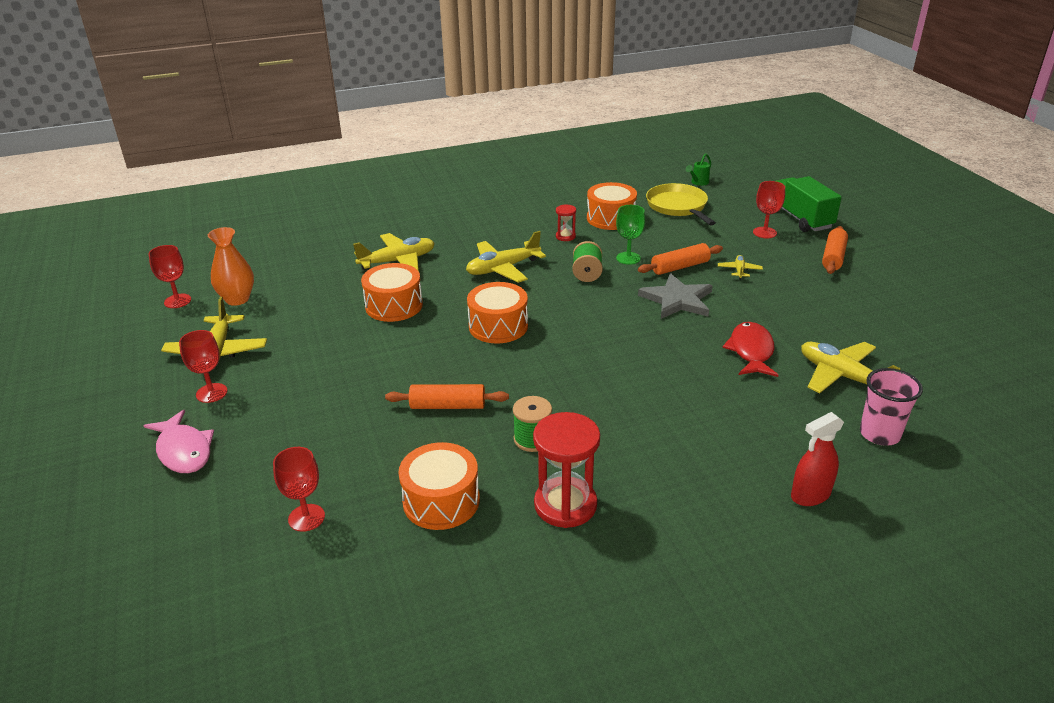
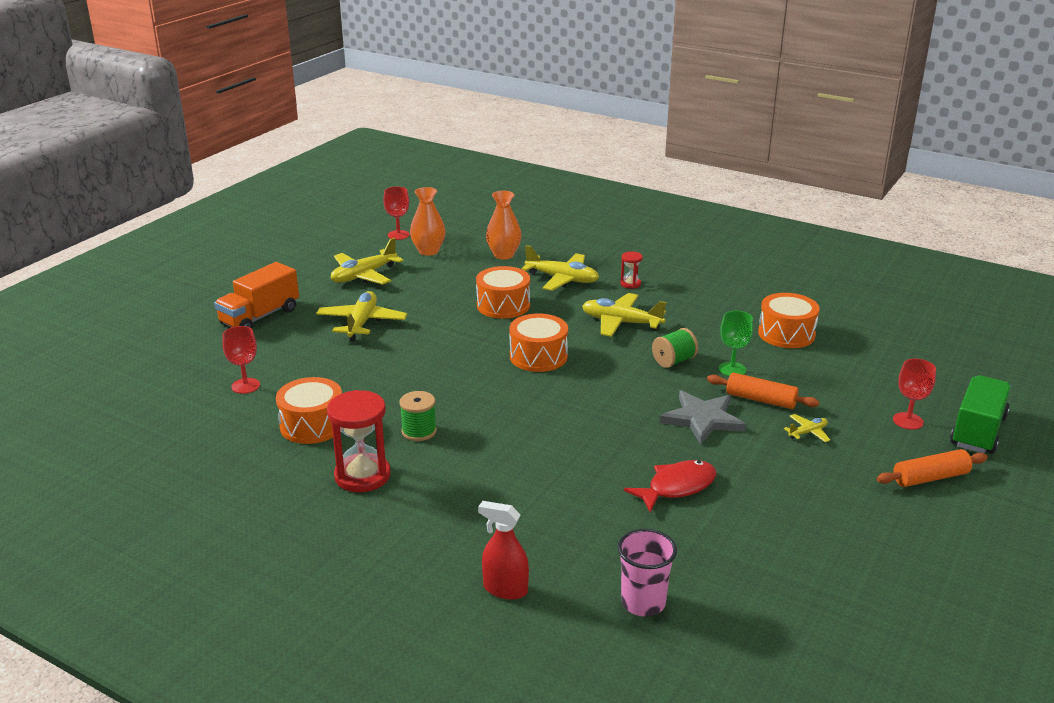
camera: 50 degrees right, 5 degrees down
(184, 451) = (260, 317): pink fish -> orange truck
(211, 393) = (322, 296): red goblet -> none
(312, 268) = (503, 255): none -> orange vase
(448, 406) = (414, 381): orange rolling pin -> none
(565, 236) = (717, 327): red hourglass -> red hourglass (630, 284)
(678, 206) = (871, 357): yellow pan -> none
(698, 182) = (941, 349): green watering can -> none
(842, 376) = (709, 552): yellow plane -> yellow plane (362, 323)

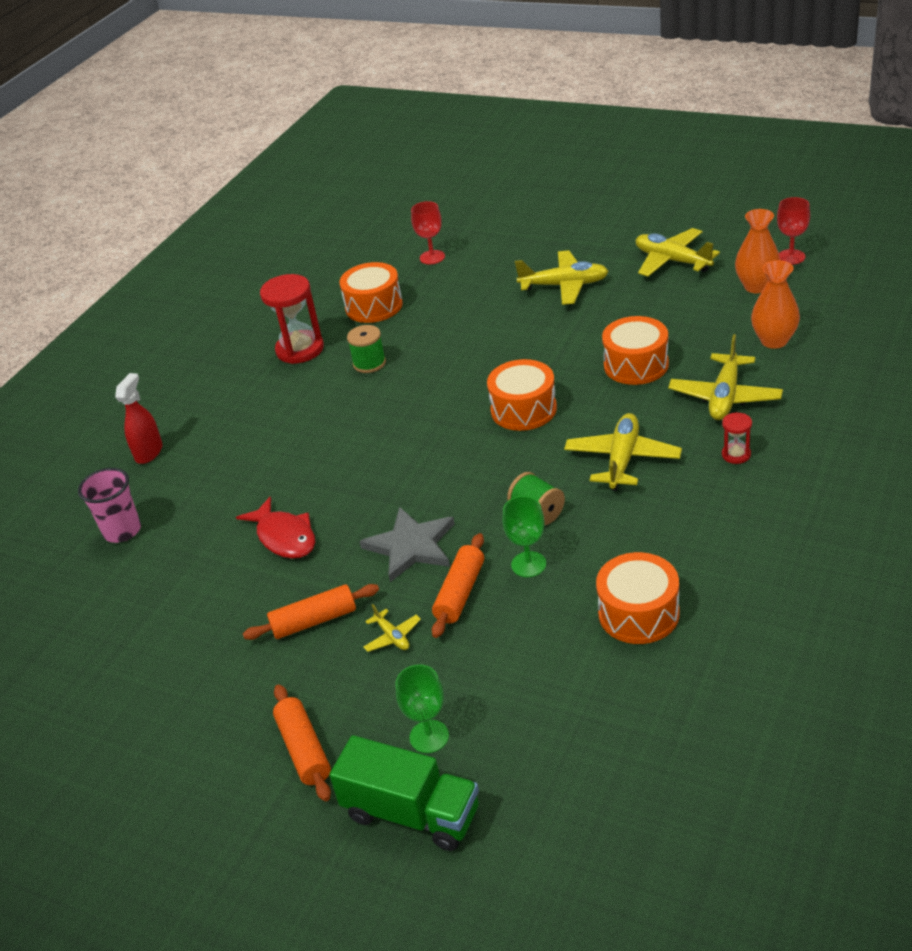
camera: 90 degrees right, 10 degrees up
(260, 317) = (559, 229): orange truck -> none
(789, 471) = (314, 621): none -> orange rolling pin
(908, 421) = (429, 736): red goblet -> green goblet

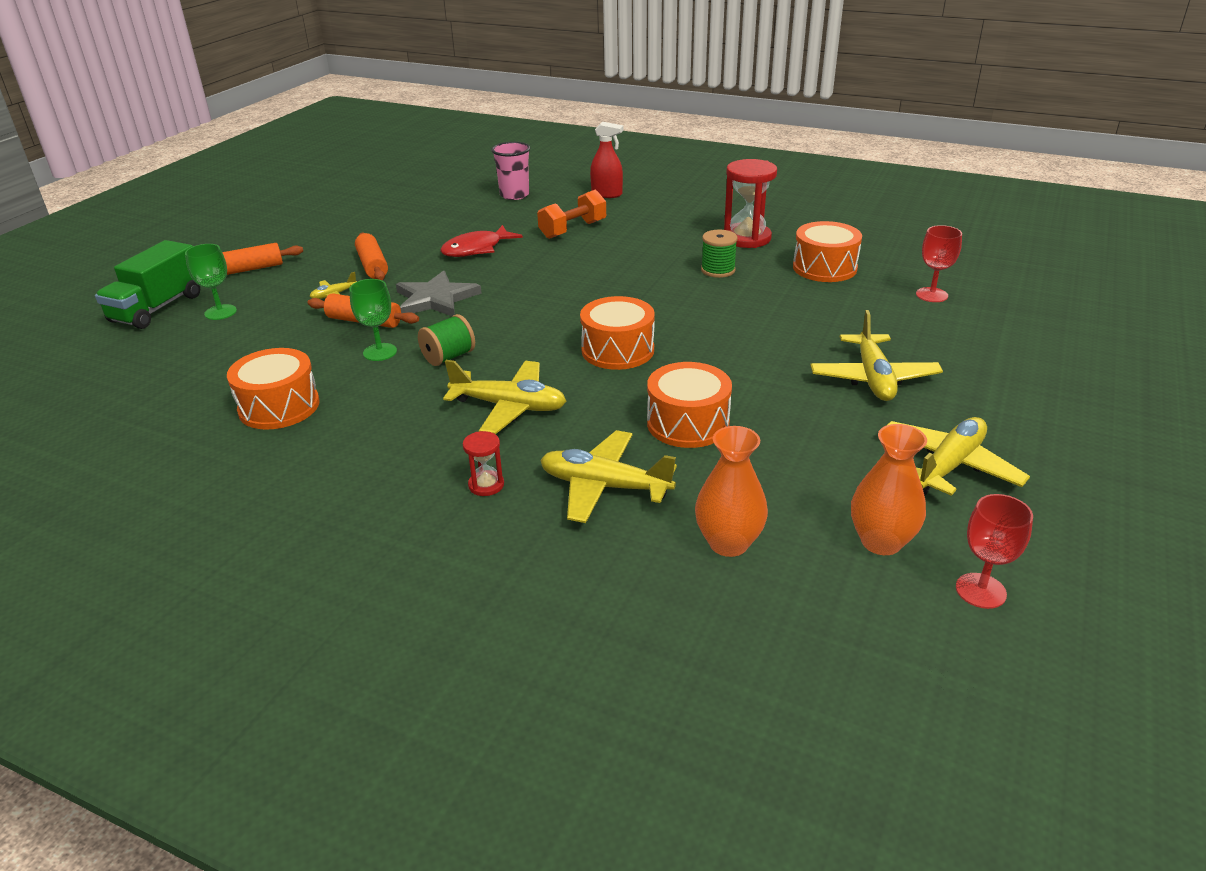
camera: 85 degrees right, 5 degrees down
(247, 467) = (573, 230): none -> orange dumbbell

